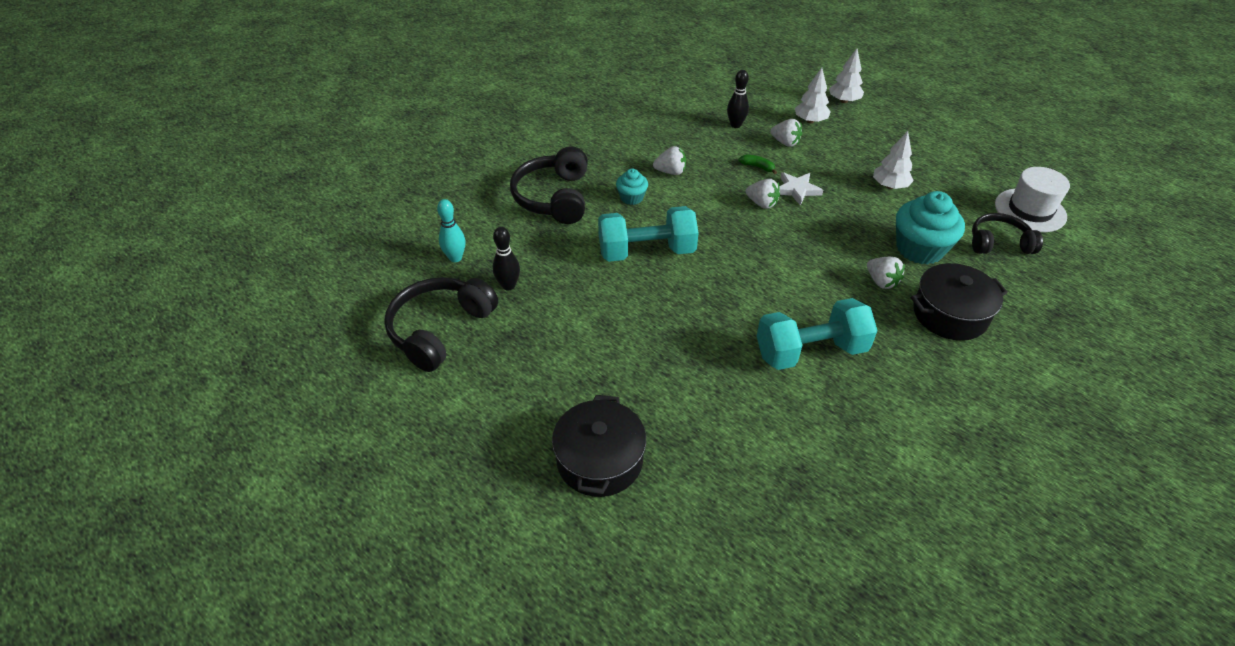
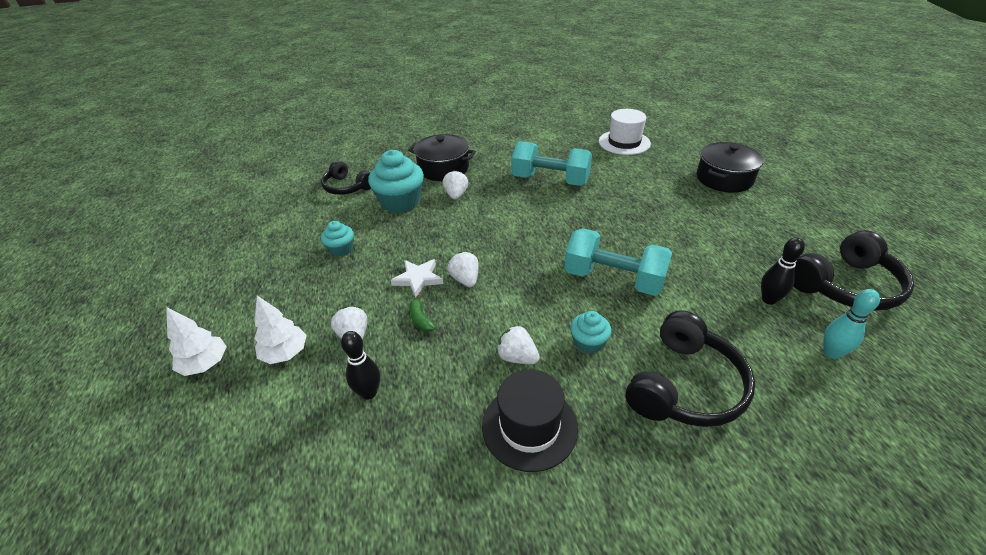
camera: 145 degrees left, 5 degrees down
(632, 145) = (529, 426): none -> black hat
(889, 186) = (341, 249): white tree -> turquoise cupcake
(1030, 210) = (288, 195): white hat -> white hat (624, 142)

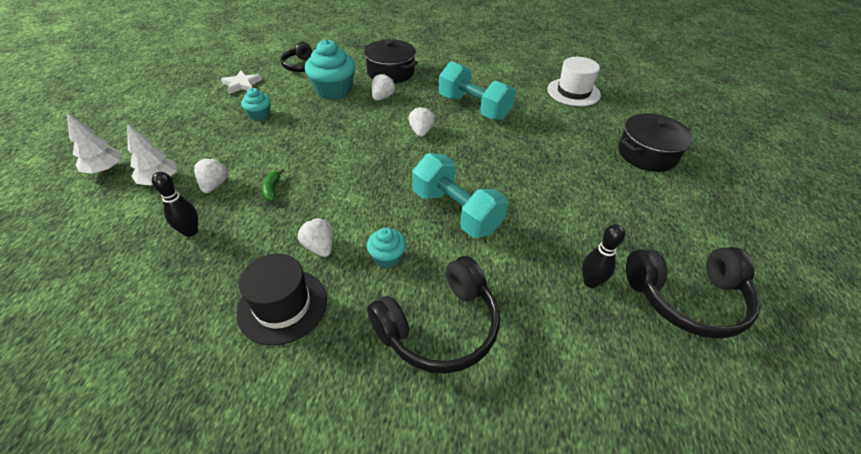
camera: 20 degrees right, 5 degrees up
(418, 279) = (296, 157): white star -> white star (242, 84)
(465, 279) = (332, 169): white strawberry -> white strawberry (421, 132)
(831, 353) = (611, 356): turquoise bowling pin -> none

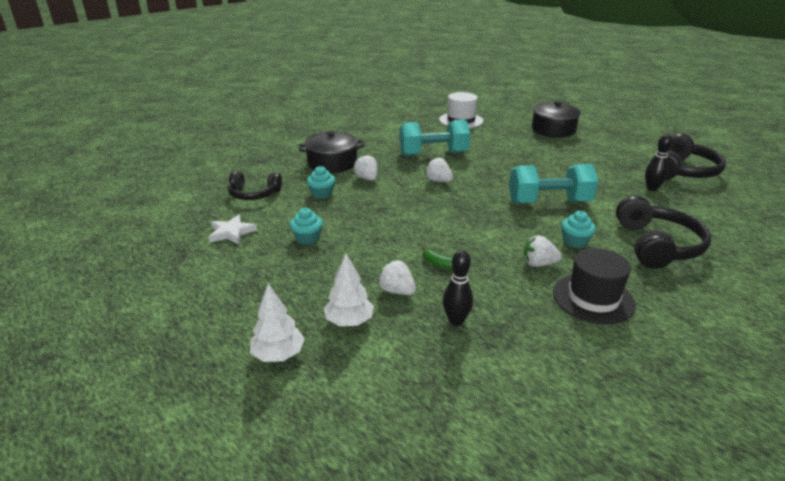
camera: 50 degrees left, 15 degrees down
(334, 90) = (322, 194): turquoise cupcake -> turquoise cupcake, size x0.53

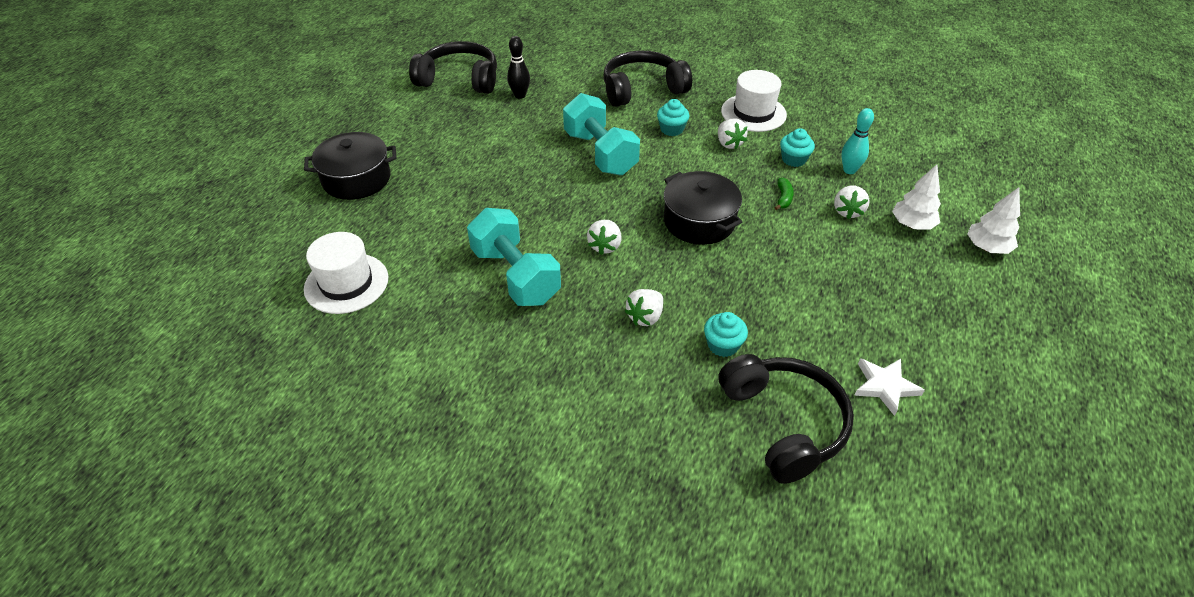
camera: 115 degrees left, 15 degrees up
(254, 194) = (783, 423): black headphones -> black headphones, size x1.53
(307, 238) = (830, 308): turquoise cupcake -> turquoise cupcake (793, 159)
(332, 163) = (620, 379): black pot -> black pot (699, 221)
(456, 321) = (849, 170): black bowling pin -> turquoise bowling pin
(593, 298) = (753, 113): black hat -> white hat

